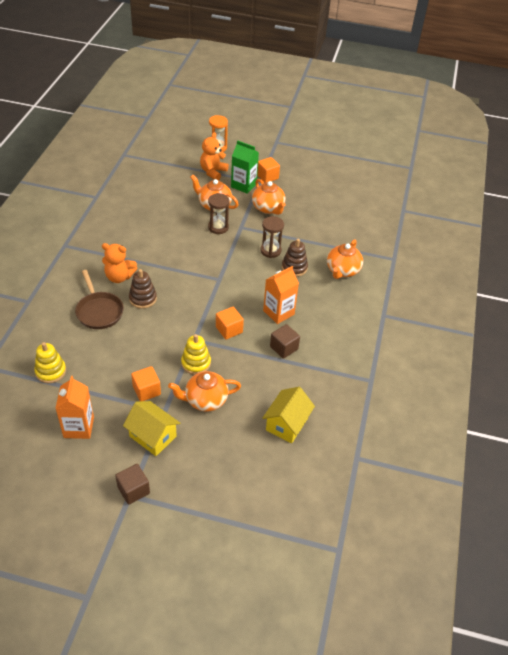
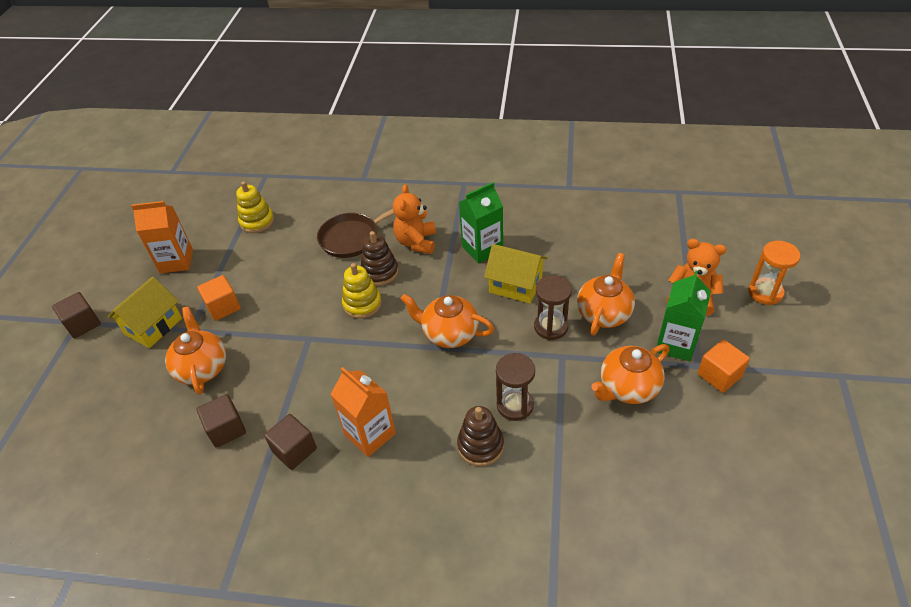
camera: 90 degrees right, 0 degrees up
(140, 246) = (482, 249): none -> green carton
(196, 363) = (266, 347): yellow stacking toy -> yellow stacking toy (362, 304)
(229, 329) = (329, 374): orange cube -> none
(262, 383) = (226, 429): none -> brown cube
(287, 424) = (149, 470): yellow house -> yellow house (515, 285)
(342, 271) = (490, 528): orange teapot -> orange teapot (449, 333)

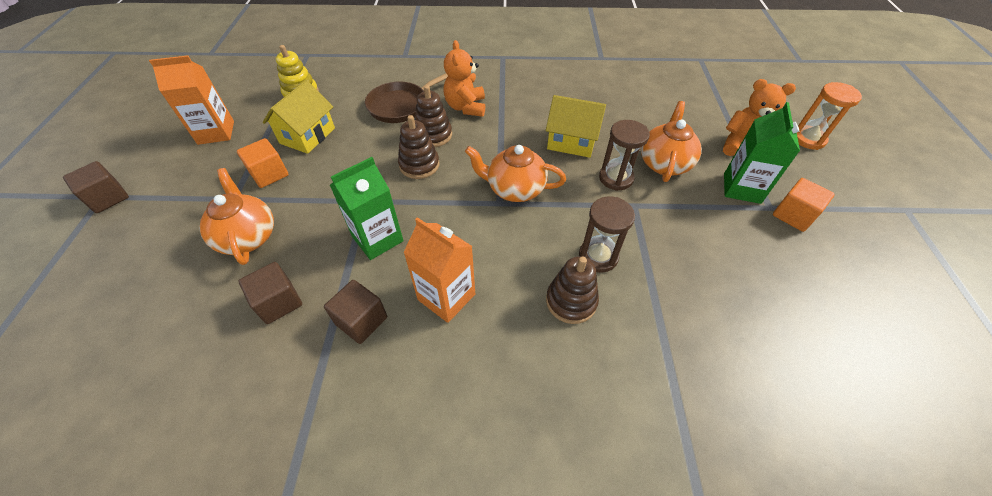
camera: 10 degrees left, 5 degrees up
(153, 326) = (190, 196): yellow house -> yellow house (307, 136)
(362, 304) = (419, 165): yellow stacking toy -> brown stacking toy
(482, 249) = (532, 111): green carton -> green carton (377, 239)
(627, 388) = (708, 232): orange teapot -> none

